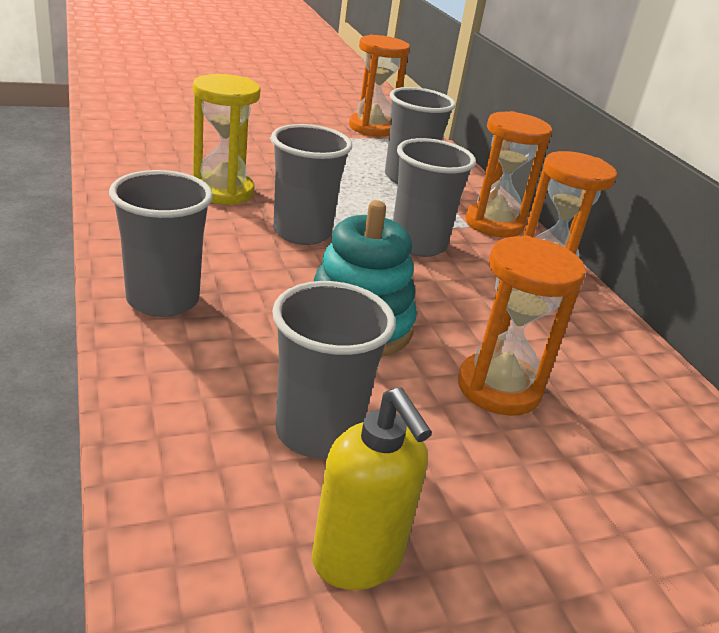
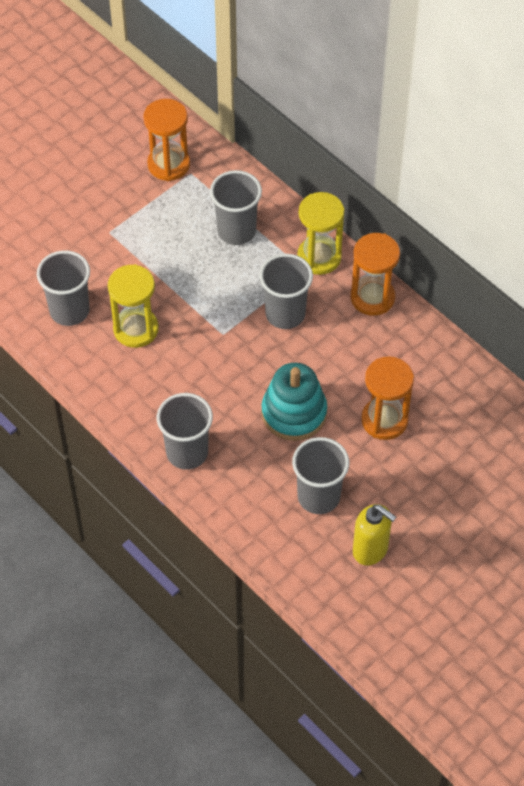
camera: 20 degrees left, 25 degrees up
(302, 233) = (213, 345): grey cup -> grey cup (69, 311)
(494, 224) = (319, 257): orange hourglass -> yellow hourglass

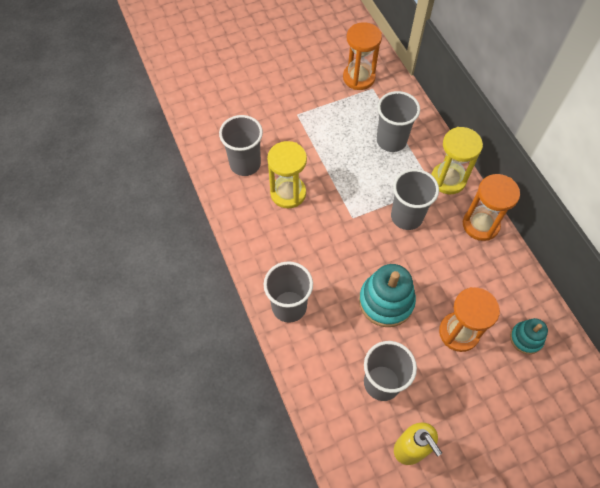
camera: 20 degrees right, 5 degrees up
(458, 403) = (526, 338): none -> turquoise stacking toy

